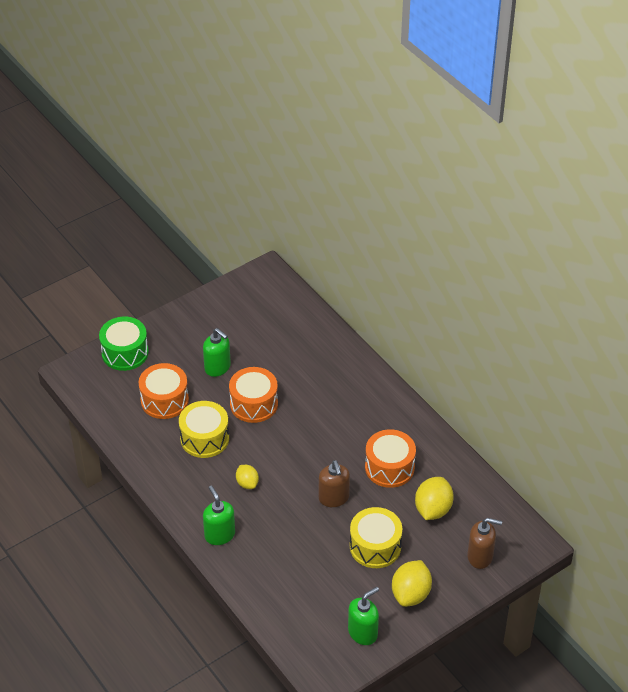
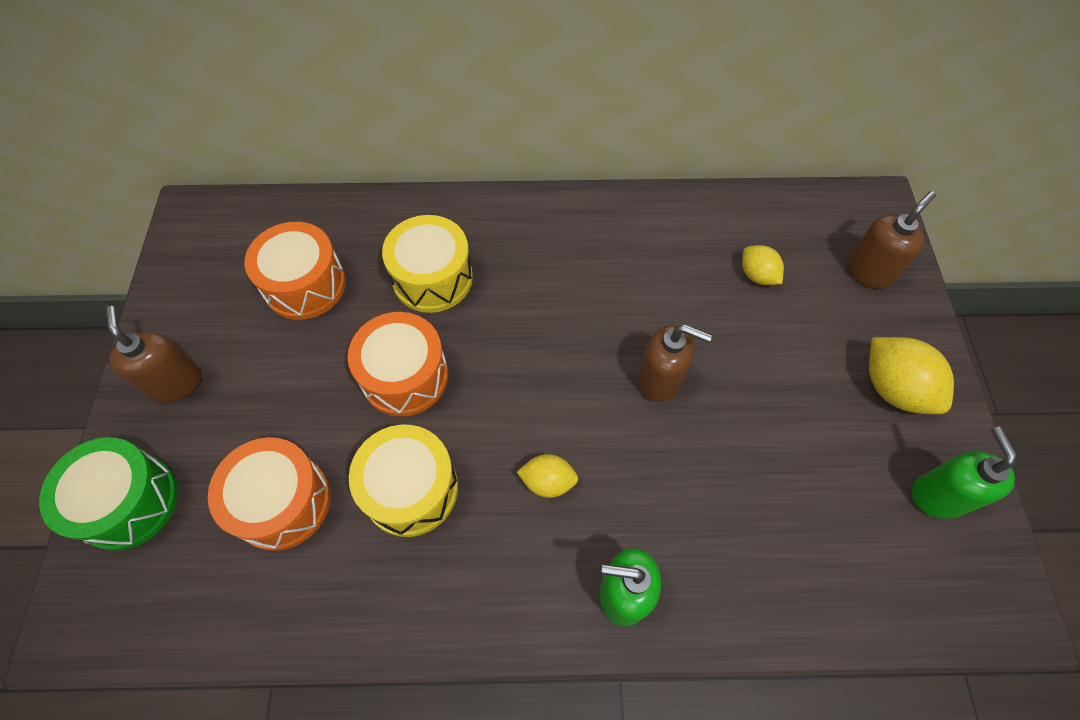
camera: 55 degrees left, 15 degrees up
(183, 329) = (176, 383): none -> brown soap dispenser
(217, 367) = (293, 381): green soap dispenser -> none
(375, 546) = (781, 381): yellow drum -> yellow drum (432, 278)
(389, 467) = (652, 280): orange drum -> orange drum (305, 285)
(433, 509) = (757, 275): yellow lemon -> yellow lemon, size x0.60

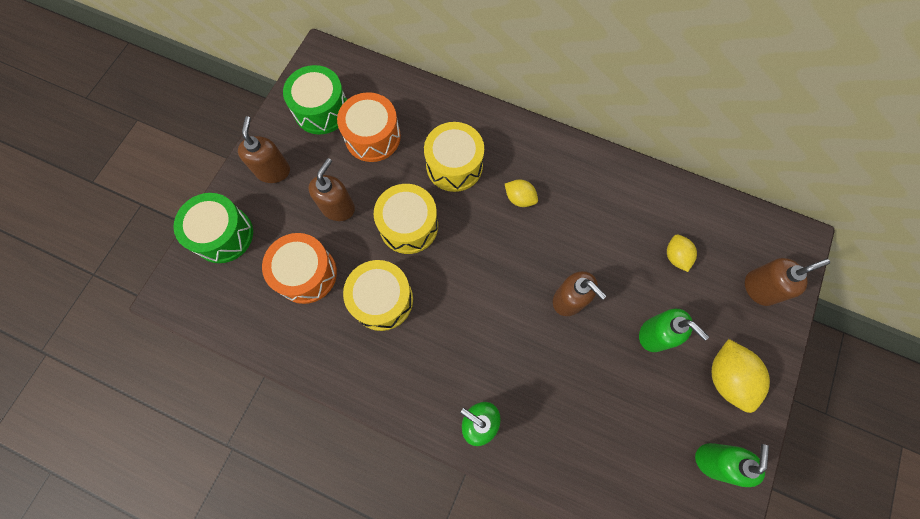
camera: 25 degrees right, 10 degrees up
(217, 279) = (321, 110): none -> green drum
(293, 393) = (338, 208): none -> brown soap dispenser
(405, 376) = (408, 226): orange drum -> yellow drum
(548, 481) = (465, 333): yellow lemon -> yellow lemon (519, 198)
(784, 376) = (655, 335): none -> green soap dispenser

